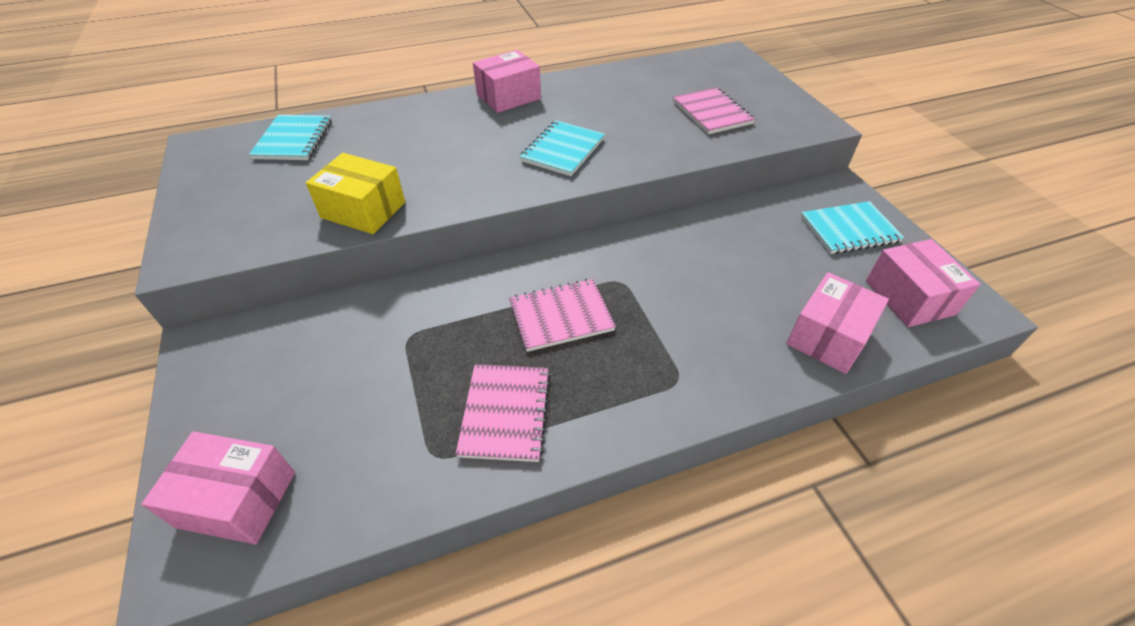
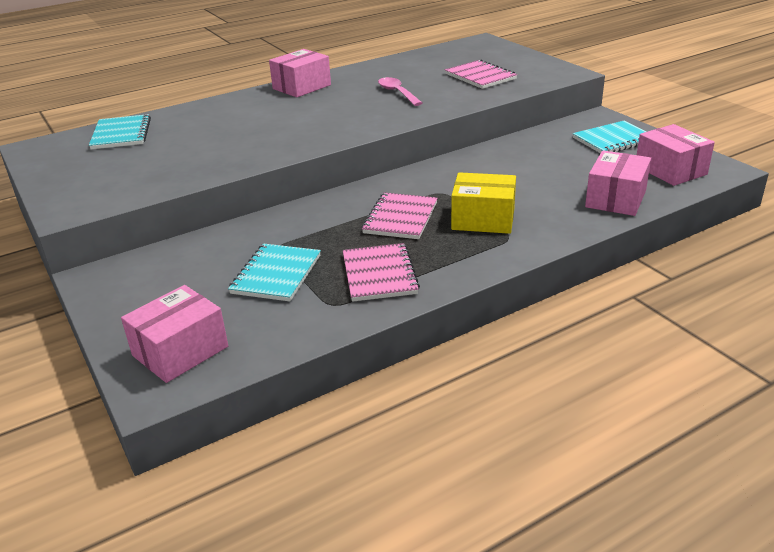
camera: 10 degrees left, 15 degrees down
(237, 499) = (180, 351): pink box -> pink box turned 45 degrees counterclockwise
(363, 210) = (211, 165): yellow box -> yellow box (483, 219)
(561, 316) = (400, 218): pink notebook -> pink notebook turned 45 degrees counterclockwise
(562, 150) = (365, 112): turquoise notebook -> turquoise notebook (276, 274)
(609, 124) = (397, 93): none -> pink spoon

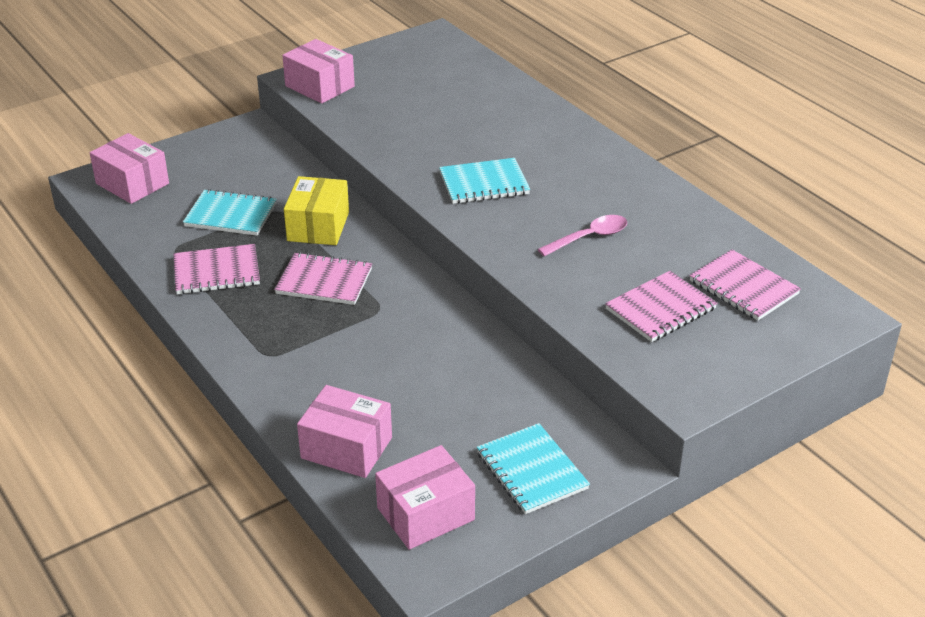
camera: 85 degrees right, 5 degrees up
(121, 134) = (463, 72): turquoise notebook -> turquoise notebook (484, 183)
(302, 87) = (609, 164): pink box -> pink box (320, 86)
(456, 58) = (743, 287): none -> pink notebook
(483, 219) = (312, 338): yellow box -> yellow box (318, 226)

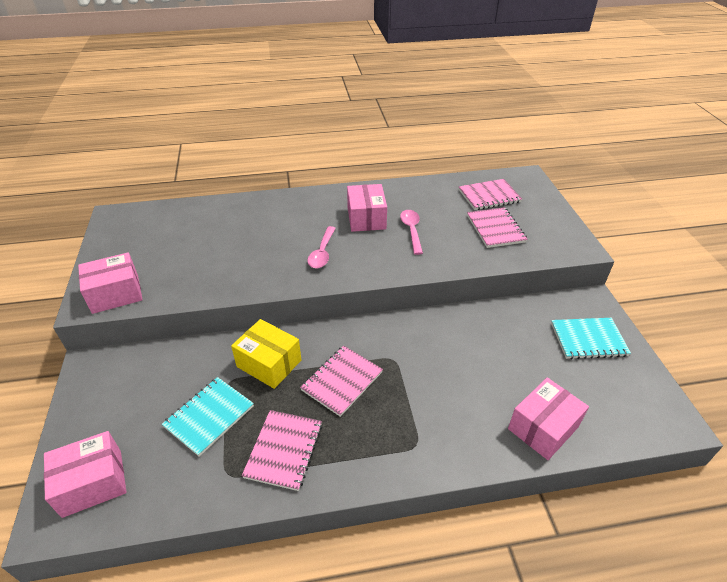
camera: 65 degrees left, 5 degrees up
(425, 514) = (620, 404): pink box -> pink box (366, 218)
(484, 183) = (322, 253): turquoise notebook -> pink spoon

